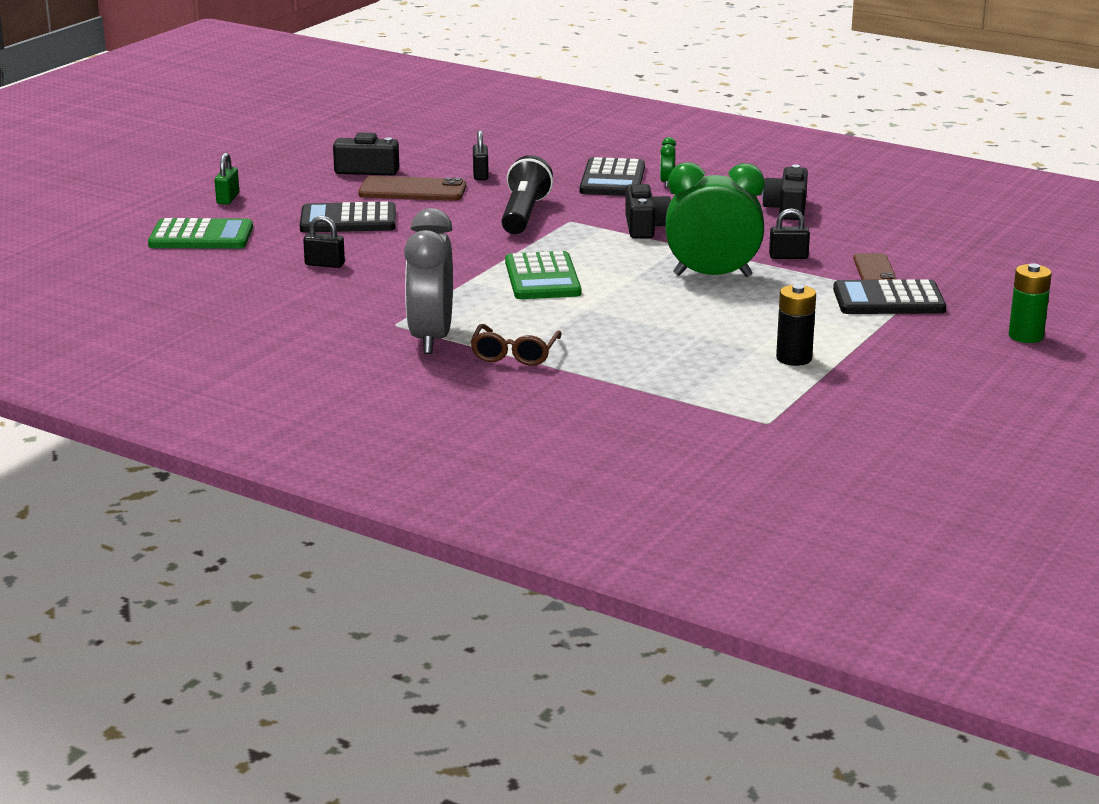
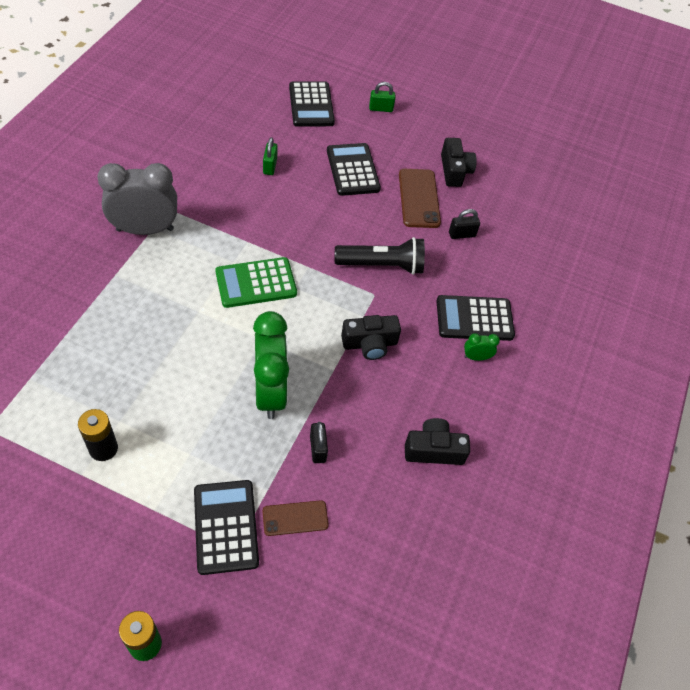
camera: 75 degrees right, 30 degrees up
(201, 236) = (311, 105): green calculator -> black calculator
(324, 264) = (270, 166): black padlock -> green padlock
(514, 354) = (118, 275): brown glasses -> none

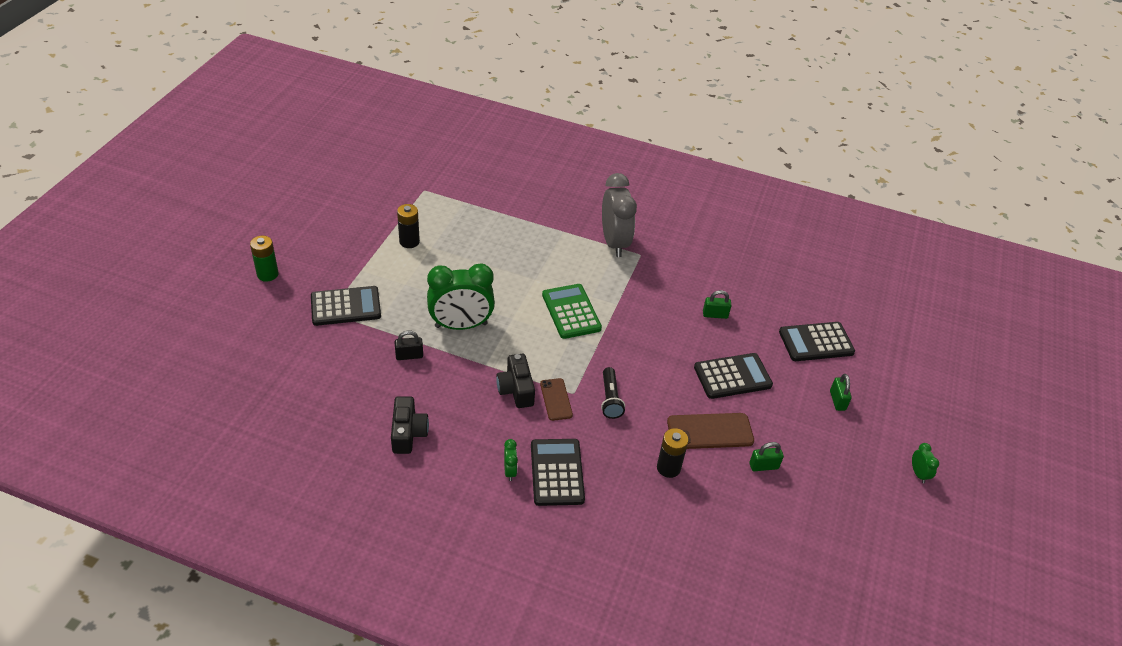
camera: 90 degrees right, 10 degrees down
(295, 518) = (350, 344): brown phone -> brown phone (556, 399)
(382, 265) = (610, 399): black flashlight -> black flashlight, size x0.65
(454, 83) = (918, 474): none -> green clock
(454, 171) = (763, 466): black camera -> green padlock
(462, 234) = (668, 468): black padlock -> black battery

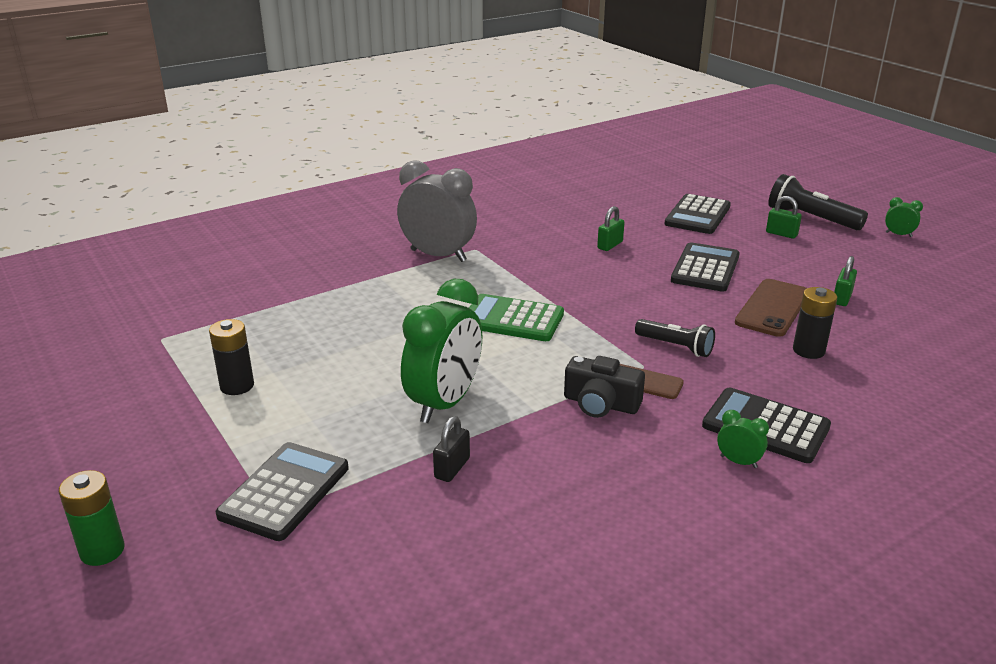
camera: 50 degrees left, 15 degrees down
(408, 433) = (600, 526): black camera -> none
(887, 410) = (811, 218): none -> black flashlight

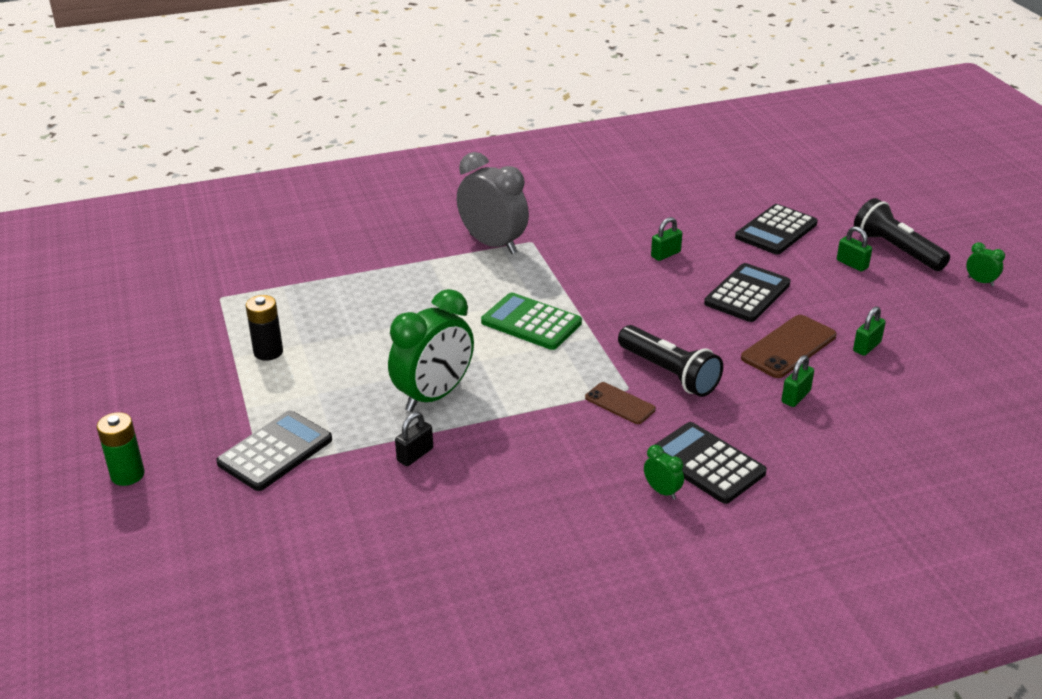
camera: 15 degrees right, 5 degrees up
(601, 404) = (569, 418): black camera -> none
(675, 346) = (669, 373): black flashlight -> black flashlight, size x1.53
(808, 350) = (795, 397): black battery -> green padlock

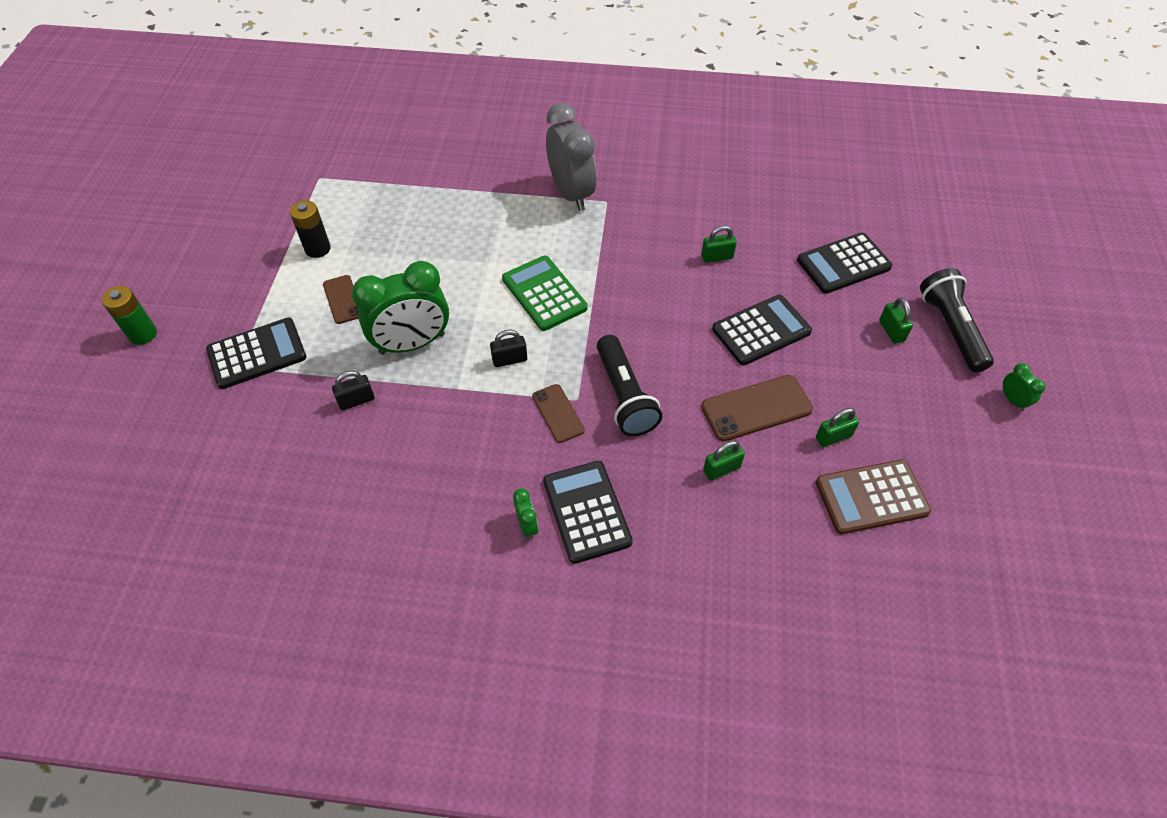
camera: 25 degrees right, 20 degrees up
(331, 383) = (343, 299): none -> brown phone
(540, 379) = (509, 360): none -> black padlock
(930, 376) = (871, 497): none -> brown calculator

